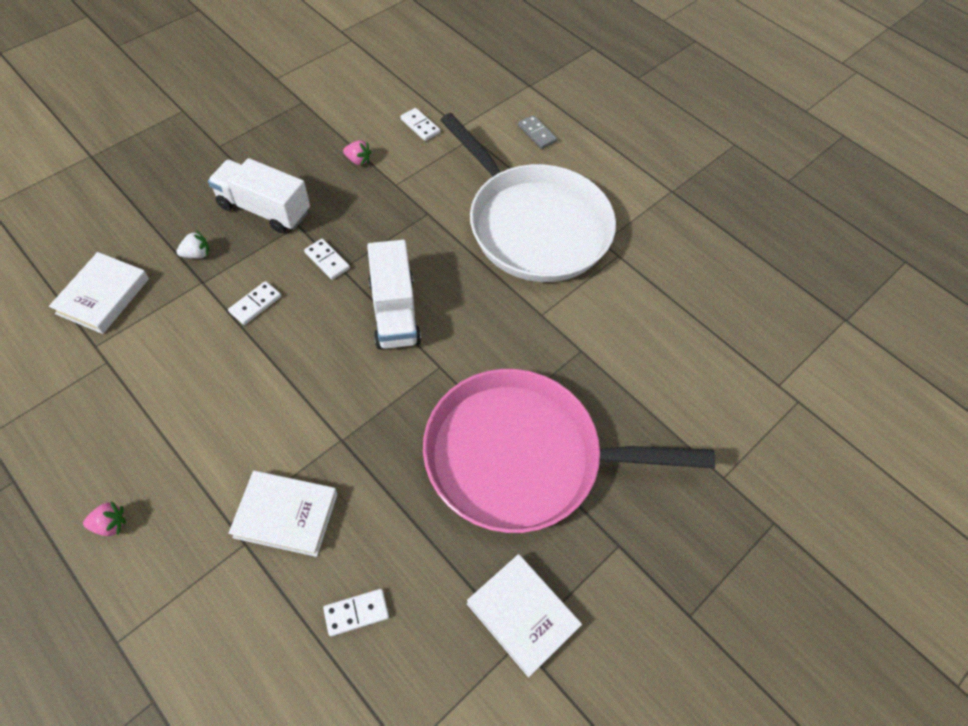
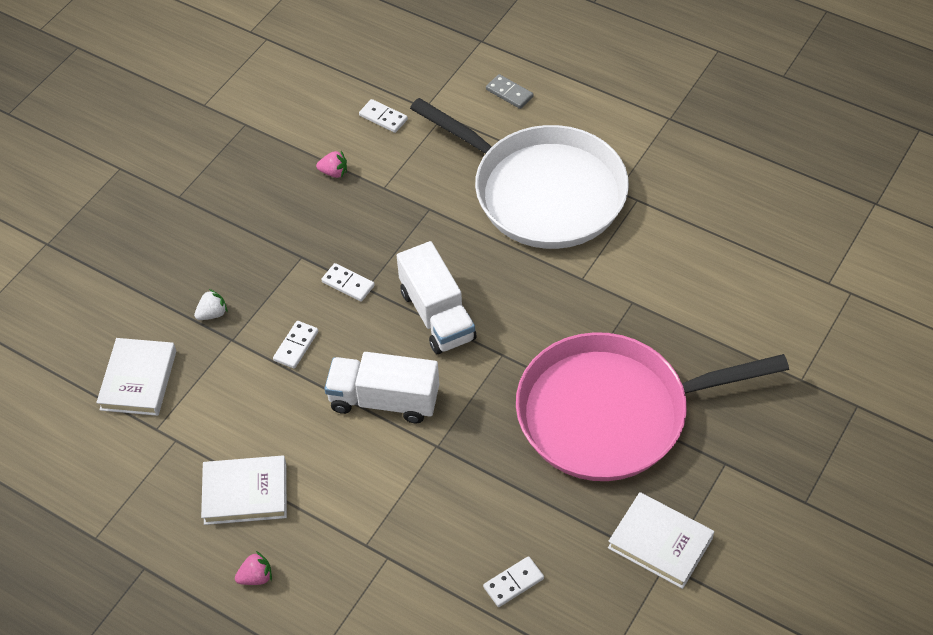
camera: 10 degrees left, 5 degrees down
(264, 209) = (259, 250): white truck -> white truck (384, 400)
(286, 515) = (414, 524): white book -> white book (245, 493)

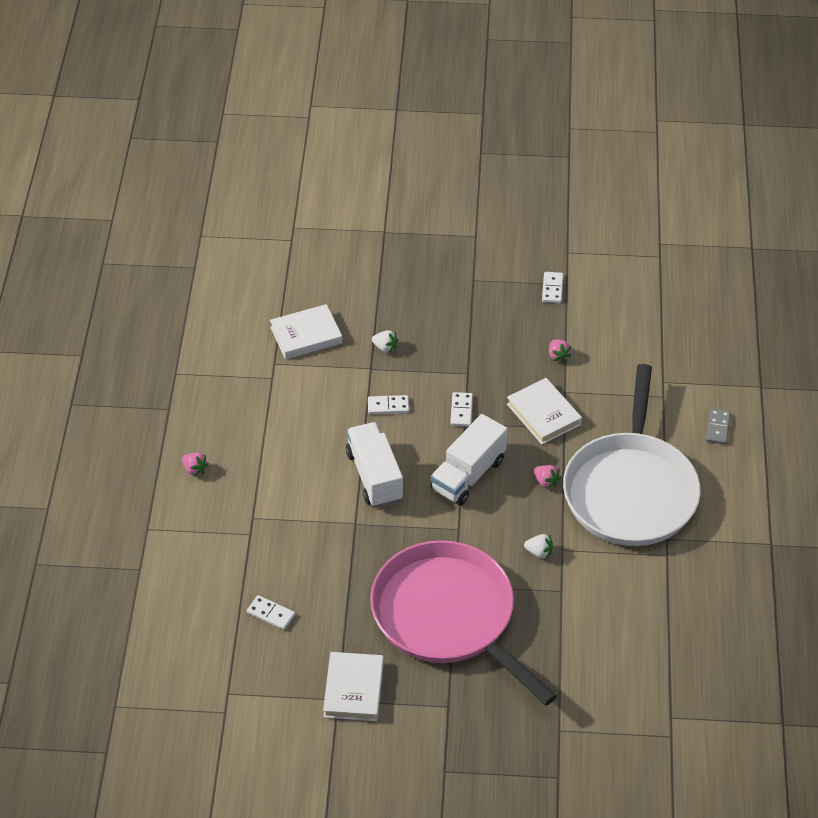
camera: 60 degrees right, 5 degrees down
(245, 493) = (253, 434): white book -> white book (543, 414)
(383, 117) = (633, 361): white domino -> white domino (552, 289)
(488, 254) = (546, 482): none -> pink strawberry
(574, 299) = (539, 552): none -> white strawberry

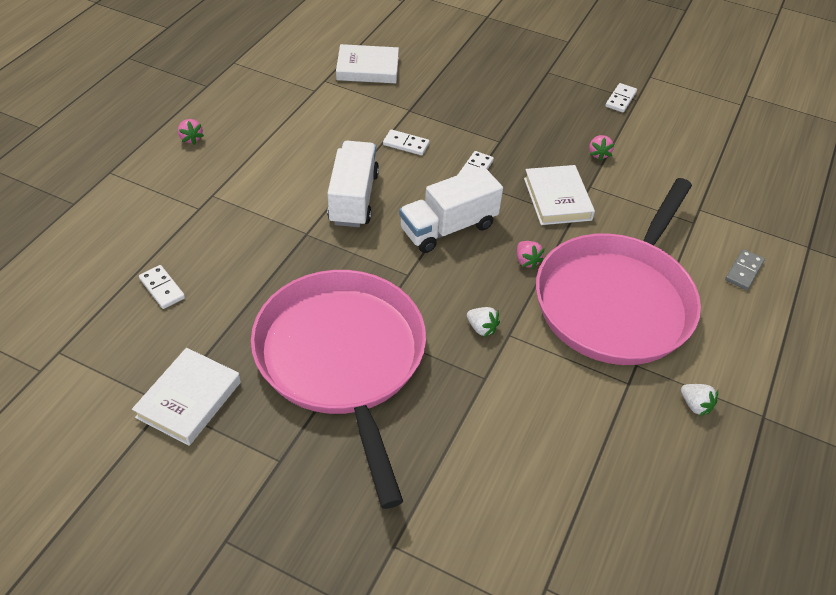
camera: 20 degrees right, 0 degrees up
(385, 348) = (433, 98): white strawberry -> white strawberry (695, 405)
(630, 490) = (617, 300): white pan -> pink pan

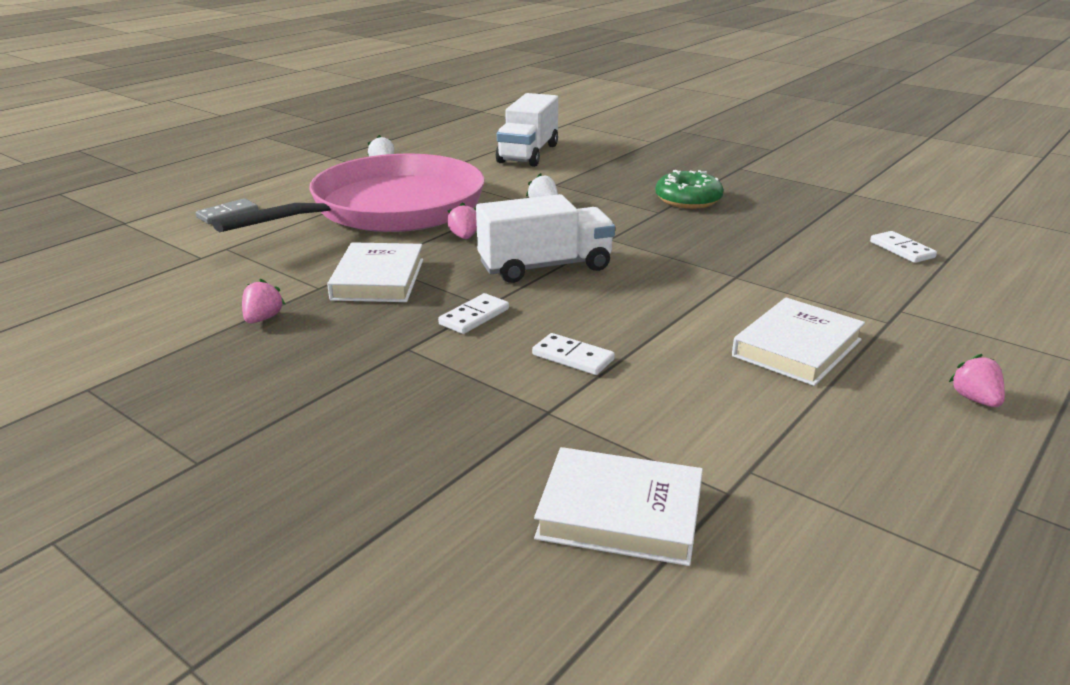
camera: 165 degrees left, 20 degrees down
(189, 399) = (830, 193): white book -> white book (797, 348)
(342, 360) = (688, 200): pink pan -> green donut
(353, 198) = (670, 302): white truck -> white truck (528, 153)
(620, 99) = (117, 391): white domino -> none

